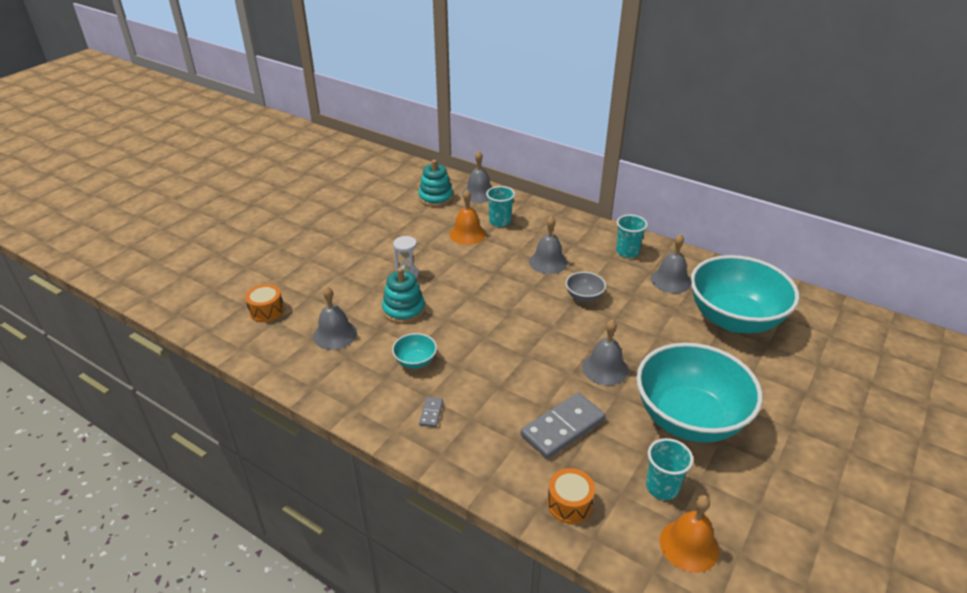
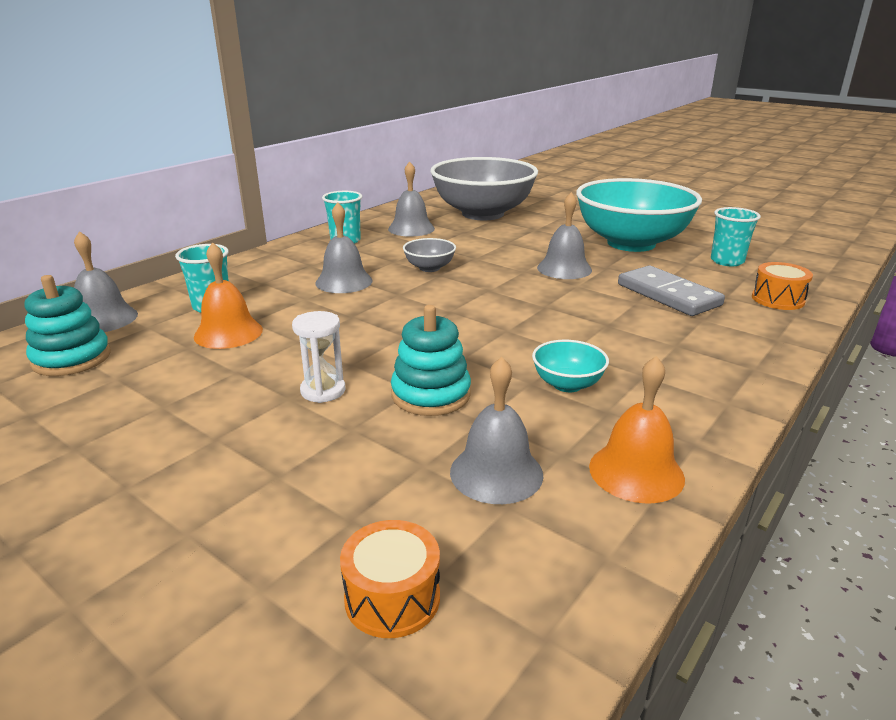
camera: 85 degrees left, 10 degrees down
(431, 413) = (678, 373): grey domino -> none
(689, 545) = (788, 259): orange bell -> orange bell (636, 472)
(734, 319) = (483, 214): turquoise bowl -> grey bowl

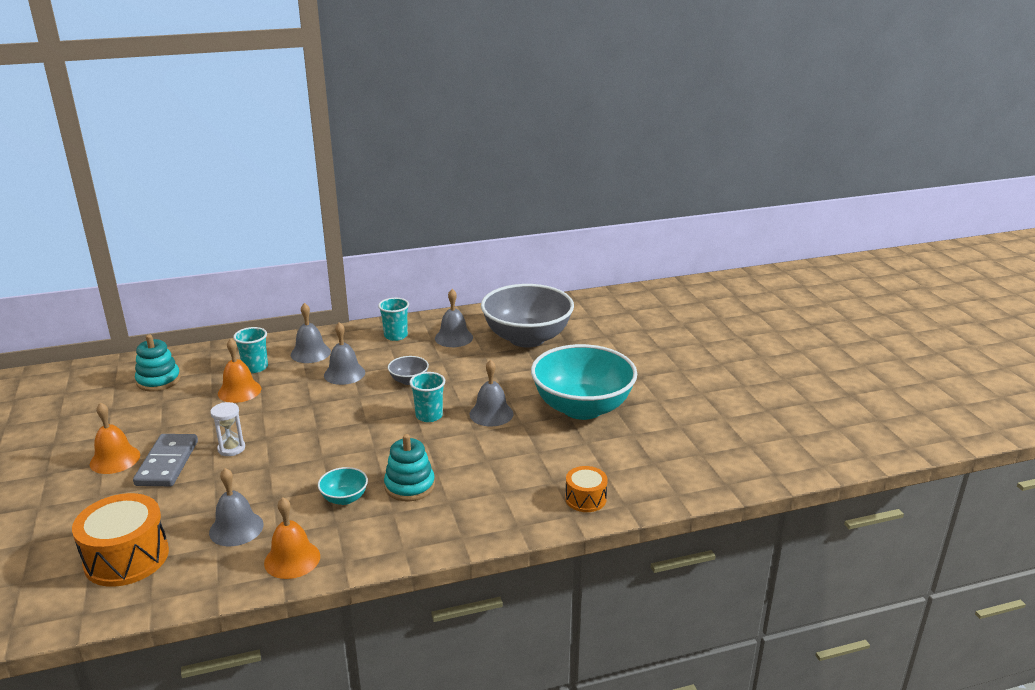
camera: 35 degrees right, 0 degrees up
(103, 319) = (199, 357): grey bell -> grey bell (310, 353)
(139, 472) = (115, 459): none -> orange bell
(392, 598) = (126, 558): orange drum -> orange drum, size x1.79
(431, 394) = (273, 473): turquoise stacking toy -> turquoise stacking toy (409, 486)
(668, 295) = (518, 463): grey domino -> grey domino (167, 463)
(727, 261) = (620, 452): turquoise cup -> turquoise cup (429, 416)

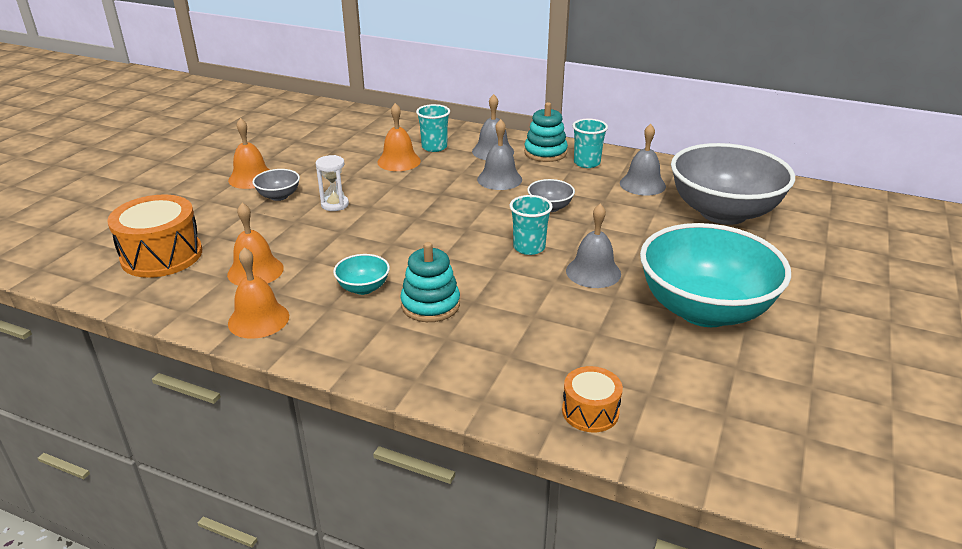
camera: 40 degrees right, 5 degrees up
(158, 380) = (353, 131): turquoise stacking toy -> turquoise stacking toy (545, 153)
(167, 463) = (279, 196): grey domino -> grey bowl
(236, 528) = (255, 271): grey bell -> orange bell

